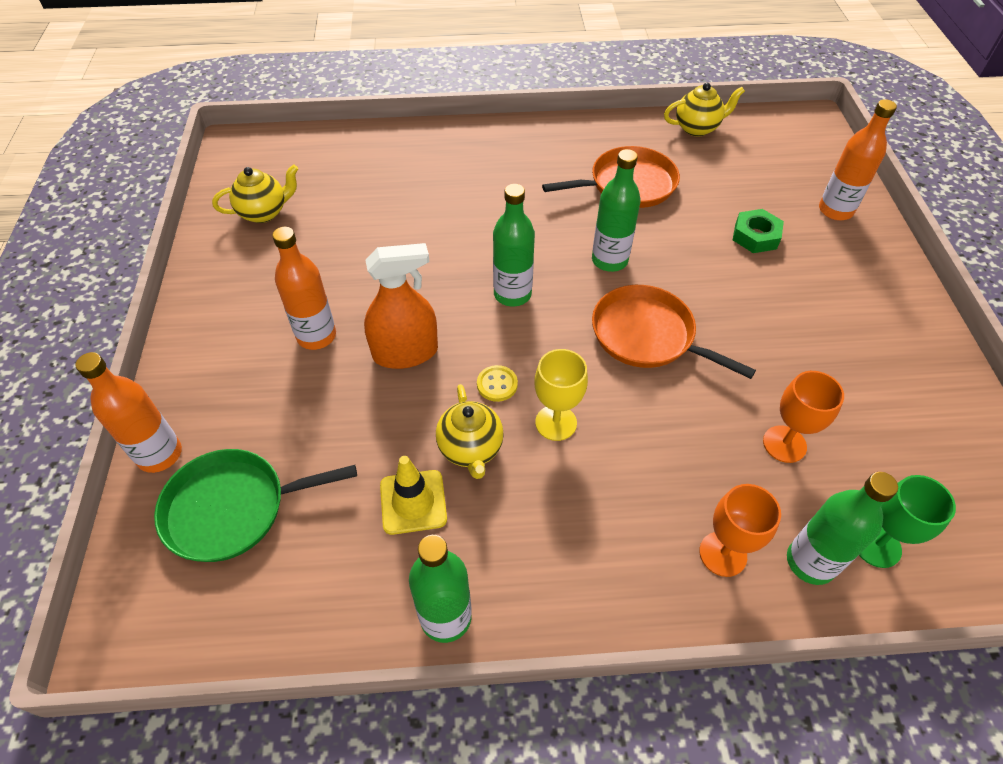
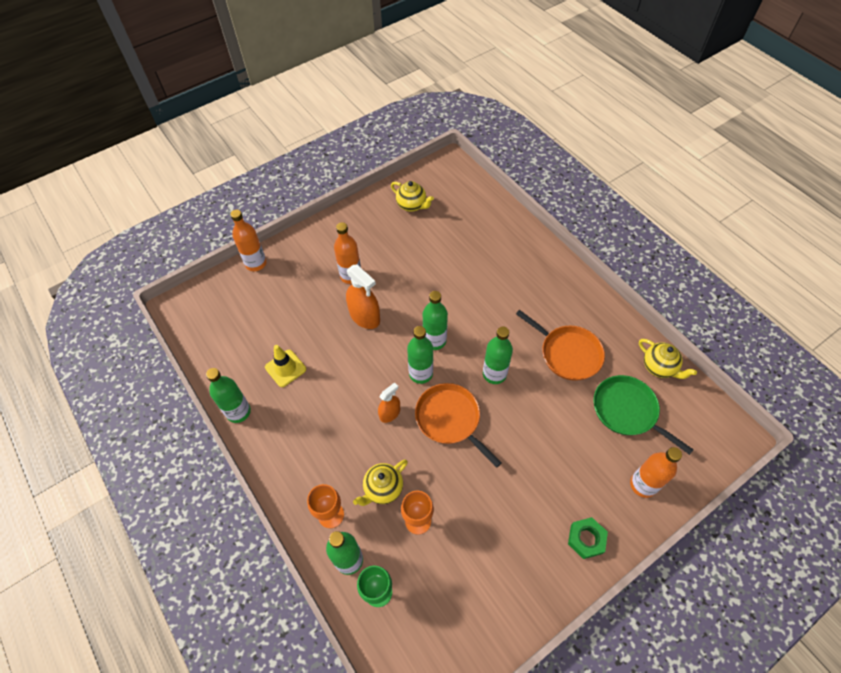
camera: 60 degrees right, 5 degrees up
(233, 508) = (246, 305): green pan -> green pan (627, 411)
(471, 449) = (326, 375): yellow teapot -> yellow teapot (383, 489)
(497, 384) = (370, 366): yellow button -> none
(553, 333) = (421, 373): none -> green bottle
(556, 423) = (363, 403): yellow goblet -> none
(594, 398) = (390, 413): none -> orange spray bottle
(648, 335) = (450, 419): orange pan -> orange pan turned 45 degrees counterclockwise
(755, 236) = (577, 444): green nut -> green nut (586, 539)

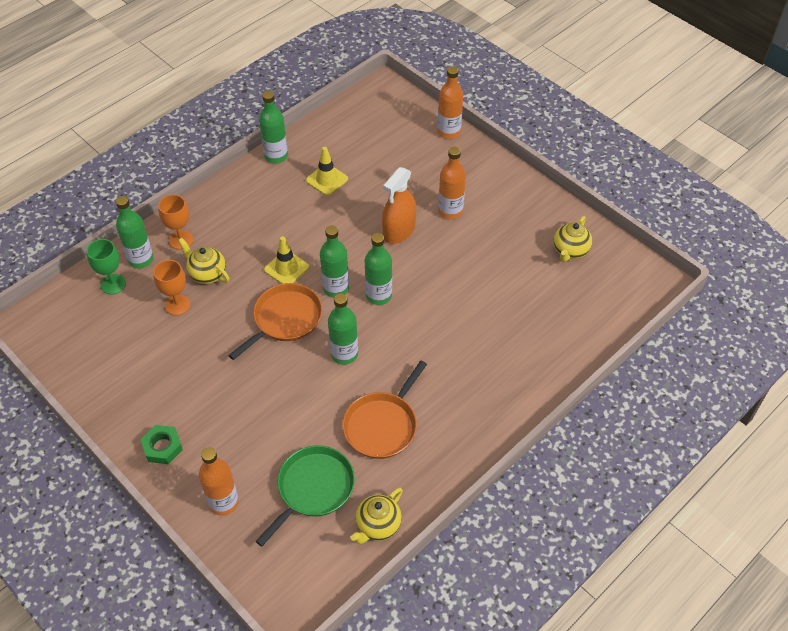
camera: 80 degrees right, 5 degrees down
(390, 413) = (286, 268): orange spray bottle -> yellow traffic cone

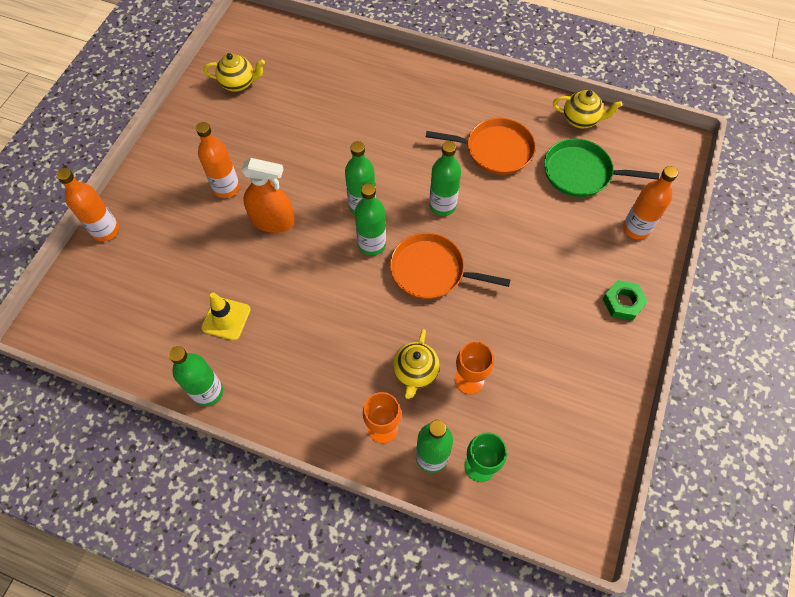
camera: 115 degrees left, 10 degrees up
(286, 268) = (369, 299): yellow traffic cone -> none

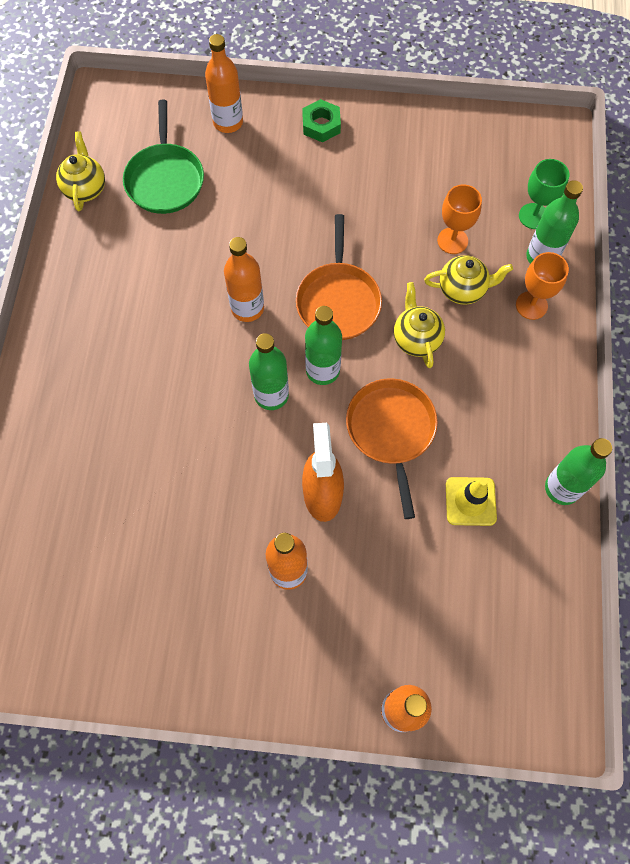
camera: 105 degrees left, 5 degrees up
(238, 83) = (100, 623): yellow teapot -> yellow teapot (416, 339)
(442, 205) = (247, 308): green bottle -> orange bottle
(495, 150) = (151, 269): orange pan -> orange pan (391, 431)

